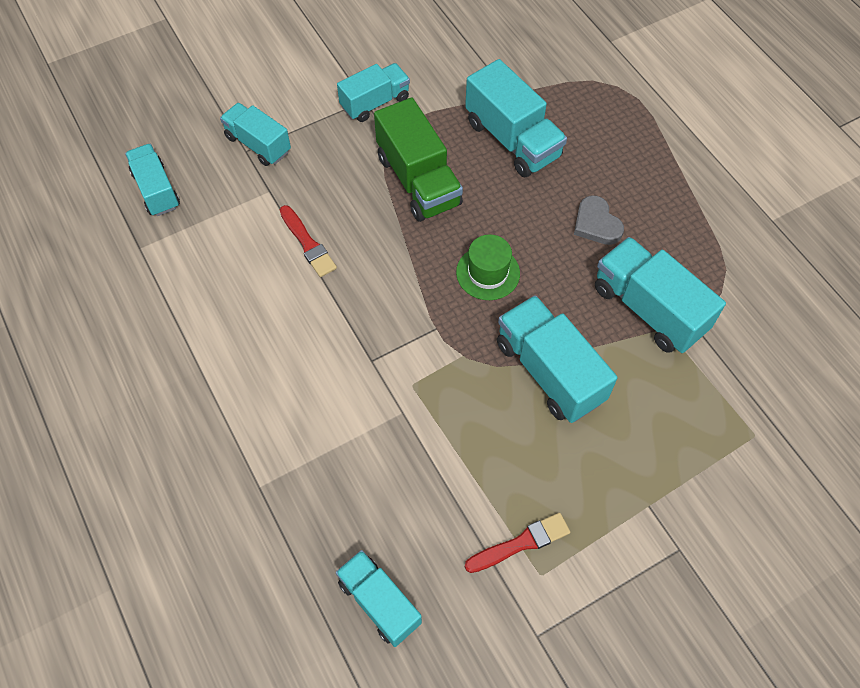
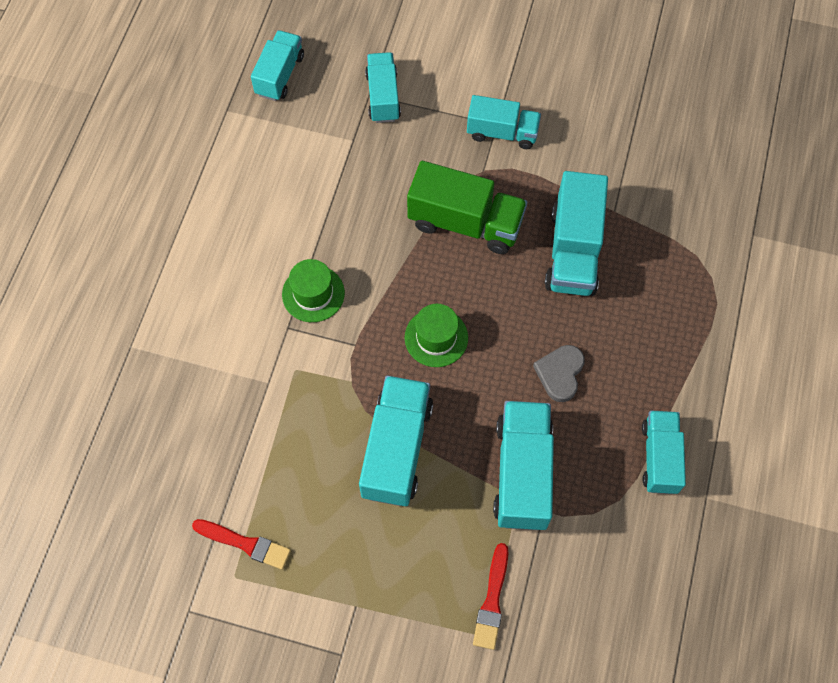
camera: 45 degrees right, 5 degrees up
(308, 244) = (336, 204): red brush -> red brush (492, 600)
(363, 320) = (313, 294): none -> green hat
(379, 602) = (121, 491): turquoise truck -> turquoise truck (659, 457)
(418, 181) = (465, 222): green truck -> green truck turned 90 degrees counterclockwise

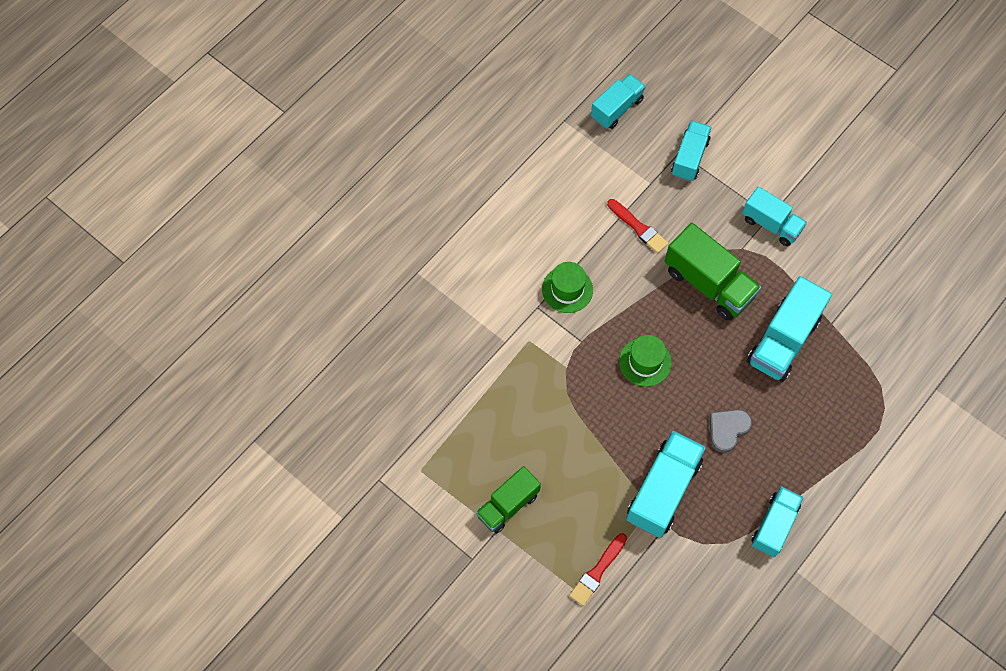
camera: 25 degrees right, 0 degrees up
(245, 544) = (438, 450): red brush -> red brush (638, 227)
(355, 571) = (508, 505): none -> green truck
(396, 449) = (577, 432): turquoise truck -> none

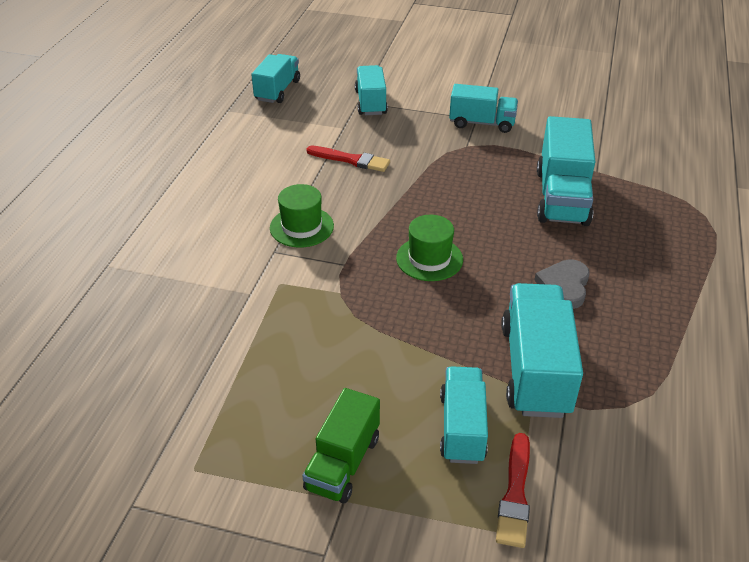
camera: 25 degrees left, 25 degrees down
(708, 283) = (452, 179): green truck -> none
(774, 525) = (689, 355): turquoise truck -> turquoise truck (462, 427)

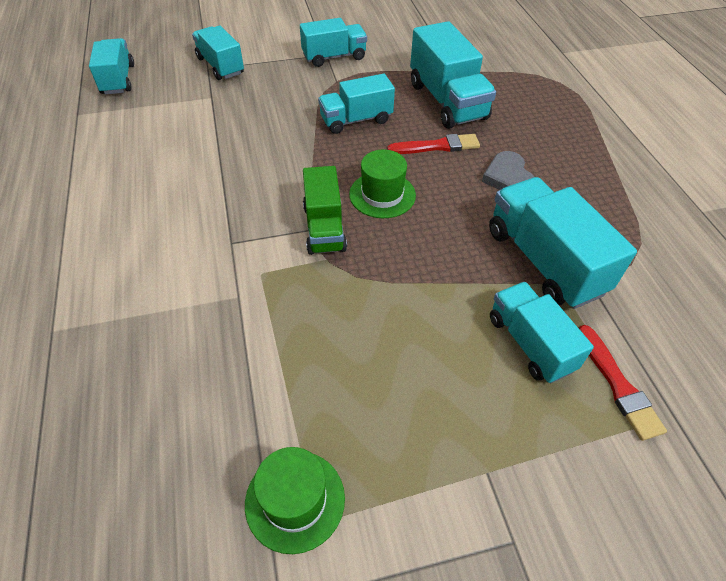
camera: 30 degrees left, 10 degrees up
(301, 227) = (241, 207): green hat -> green hat (295, 500)
(343, 463) = (457, 433): green truck -> green truck (324, 228)
(351, 160) = (241, 125): red brush -> red brush (437, 146)
(457, 187) = (356, 120): none -> turquoise truck

